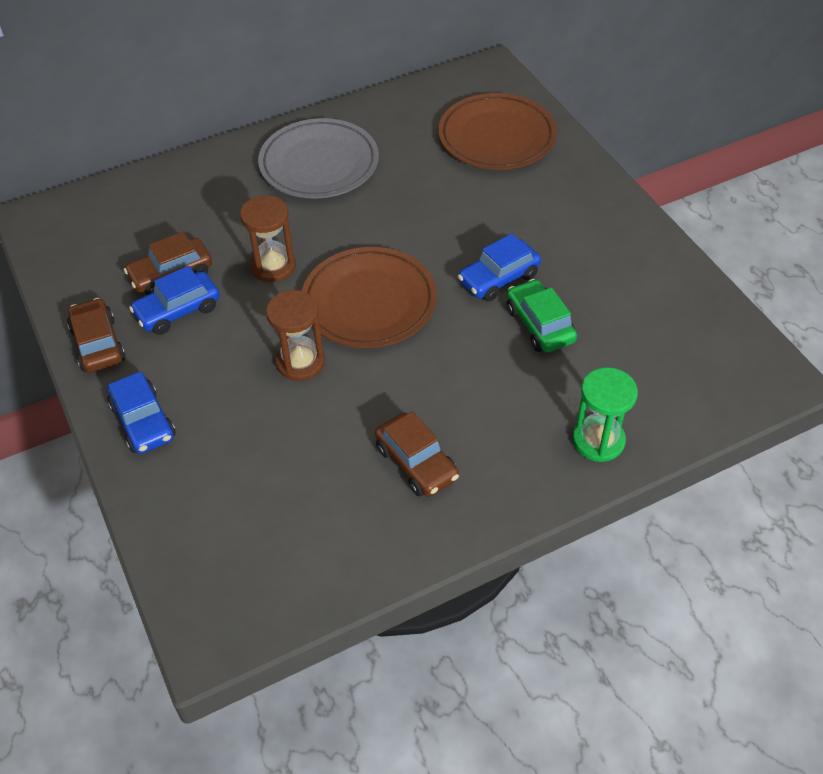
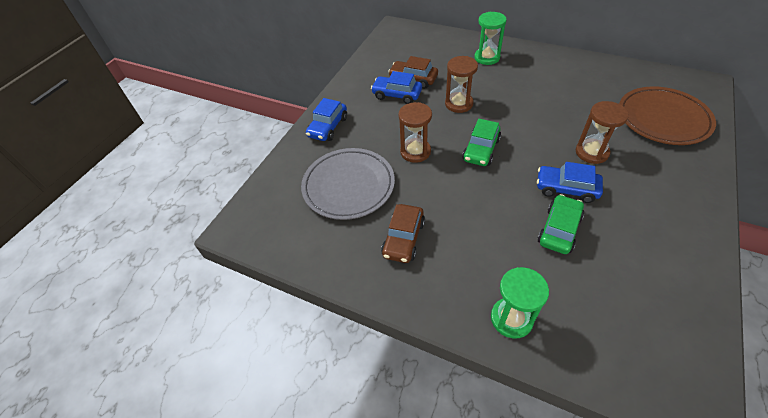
camera: 55 degrees right, 0 degrees up
(98, 344) = (353, 87): brown car -> none
(229, 182) = (487, 57): none -> green hourglass
(319, 164) = (539, 74): grey plate -> grey plate (348, 186)
(369, 302) = (481, 150): brown plate -> green car
(477, 221) = (591, 152): none -> brown hourglass

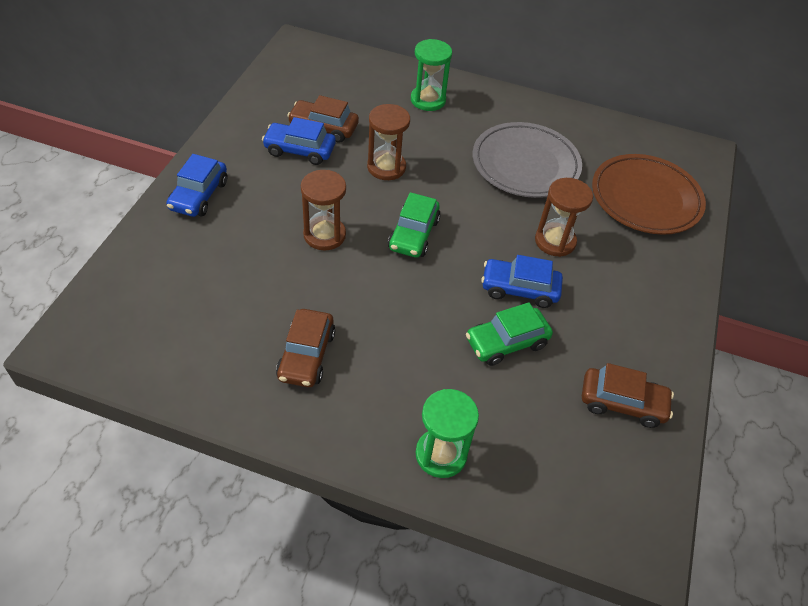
camera: 15 degrees left, 0 degrees up
(348, 186) = (230, 283): grey plate -> grey plate (525, 164)
(559, 229) = (506, 342): green car -> green car turned 135 degrees counterclockwise
(662, 280) = (622, 403): none -> brown car

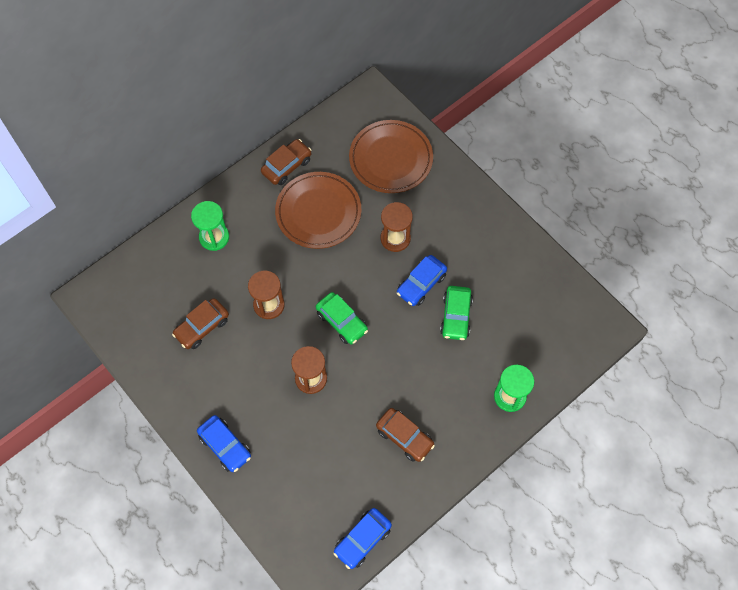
camera: 55 degrees left, 15 degrees up
(299, 150) = (217, 355): blue car -> blue car (362, 540)
(525, 164) = (318, 212): grey plate -> brown plate
(622, 403) = (527, 280): brown car -> brown car (287, 166)

